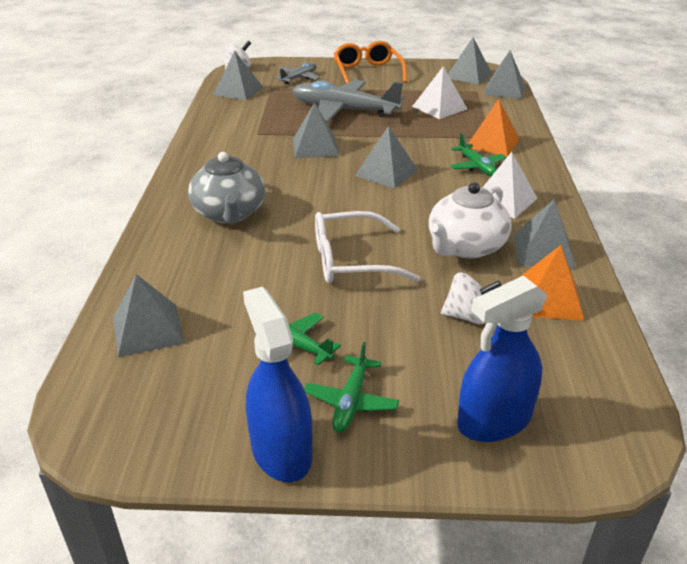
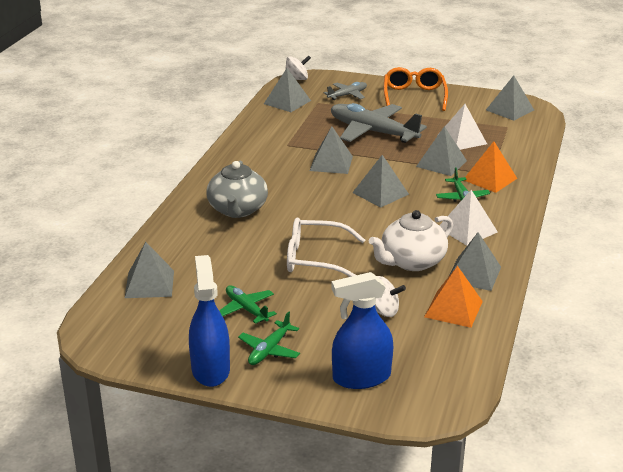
camera: 15 degrees right, 5 degrees down
(504, 90) = (535, 129): grey pyramid -> grey pyramid (441, 163)

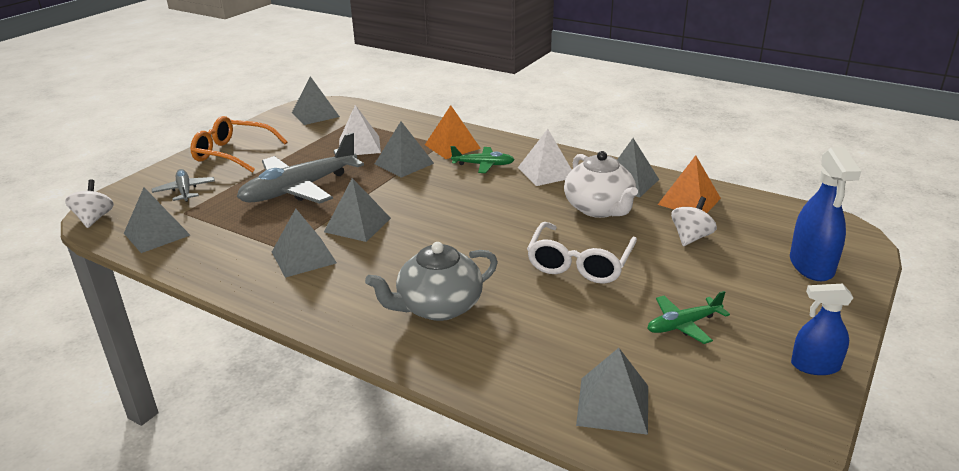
camera: 75 degrees left, 0 degrees up
(210, 370) = (815, 366): blue spray bottle -> blue spray bottle, size x0.65
(237, 210) = (438, 307): grey teapot -> grey teapot turned 135 degrees clockwise
(269, 350) = (768, 317): green plane -> none
(380, 193) = (449, 205): grey pyramid -> grey pyramid (303, 257)

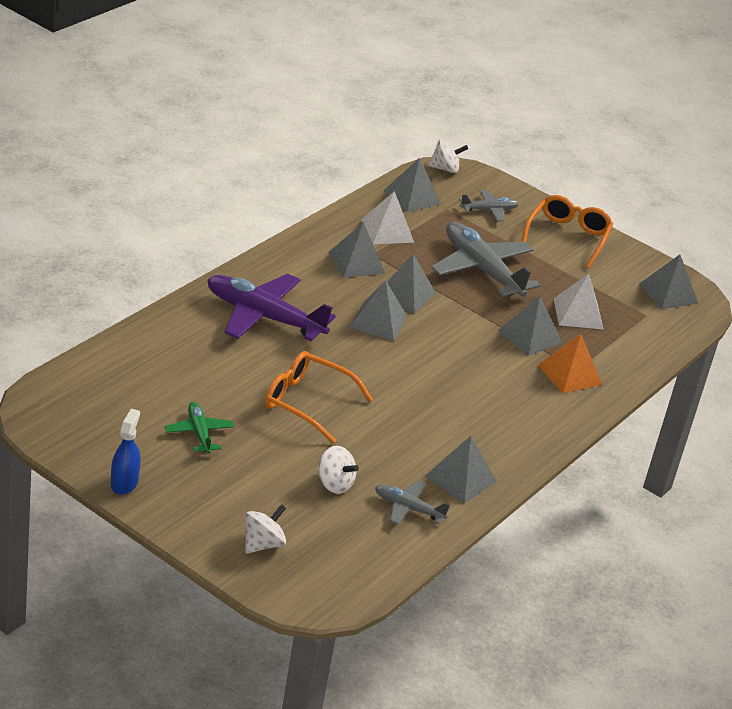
camera: 90 degrees right, 5 degrees up
(438, 307) = (264, 317): grey teapot -> purple plane
(483, 165) = (519, 387): green plane -> none
(546, 172) = (494, 426): white pyramid -> white pyramid (387, 231)
(579, 263) = (307, 403): white glasses -> orange glasses
(599, 208) = (405, 441): white teapot -> none
(613, 405) = (121, 371): grey pyramid -> grey pyramid (378, 321)
(689, 201) = (408, 508): orange pyramid -> grey plane
(811, 266) = (262, 544): blue spray bottle -> white spinning top

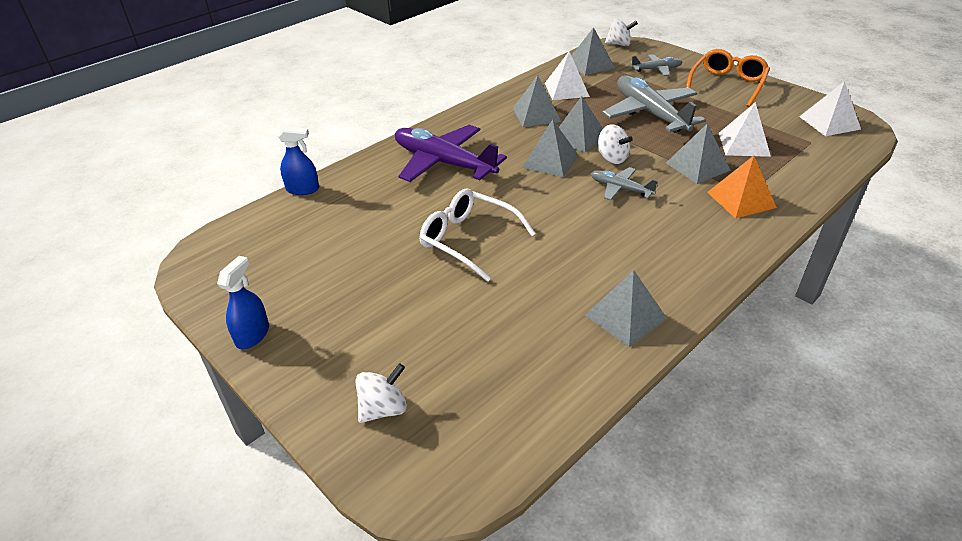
camera: 15 degrees right, 5 degrees up
(118, 340) = (303, 189): none -> blue spray bottle
(199, 433) = (350, 276): green plane -> none
(307, 403) = (468, 240): orange glasses -> white glasses
(334, 484) = (481, 328): white spinning top -> white spinning top (612, 158)
(408, 508) = (563, 356): grey plane -> grey plane (621, 189)
(668, 293) = (829, 122): grey pyramid -> white pyramid

